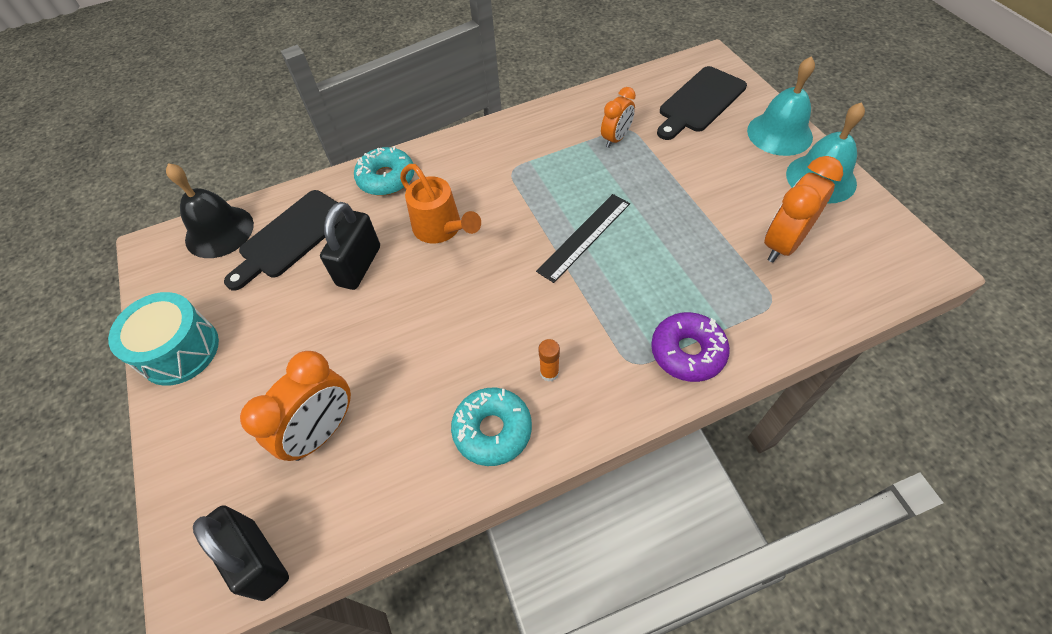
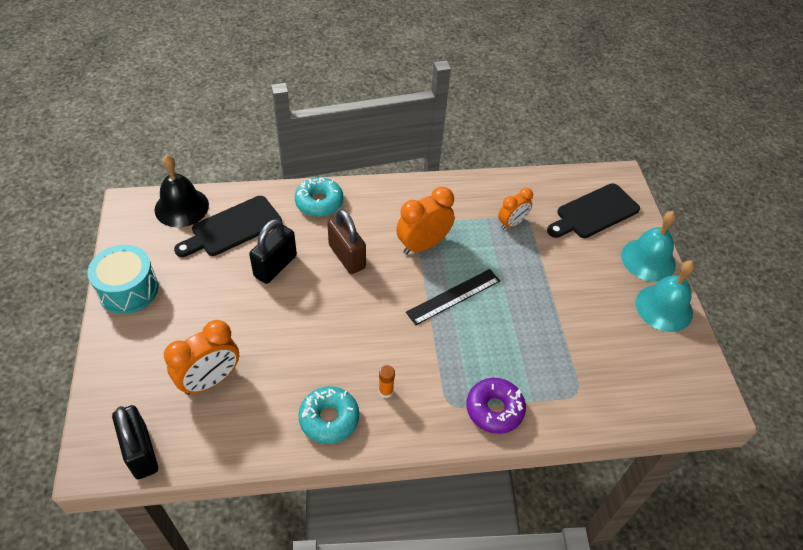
camera: 10 degrees right, 5 degrees down
(442, 229) = (347, 256): orange watering can -> brown padlock
(783, 244) = (607, 351): orange clock -> orange clock (423, 245)

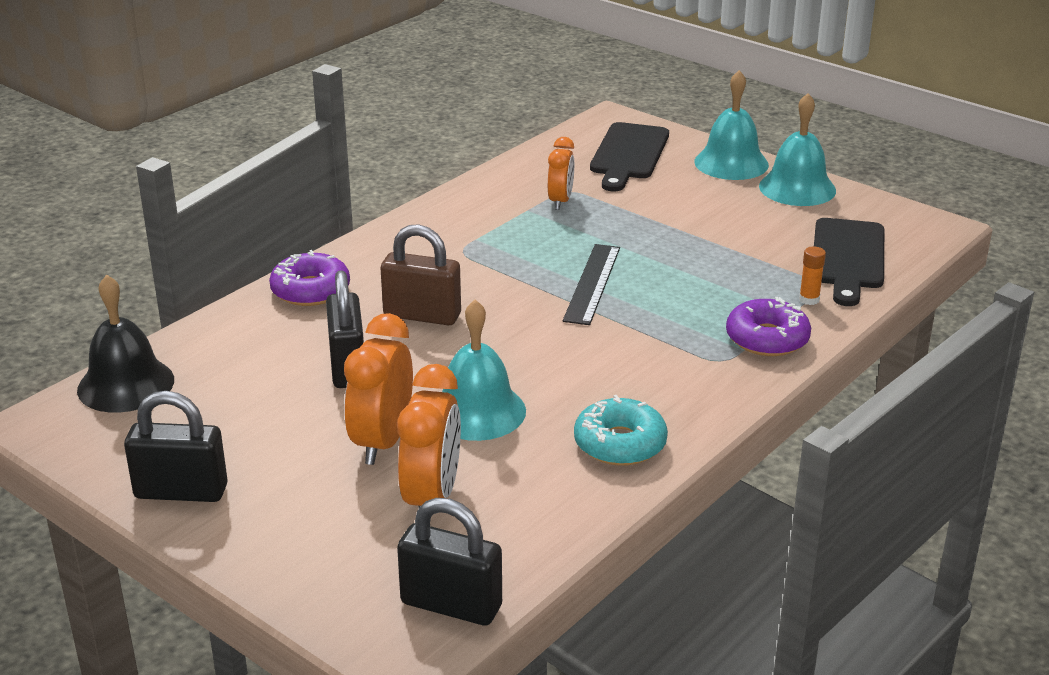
camera: 40 degrees left, 20 degrees down
(128, 290) = (181, 491): turquoise drum -> black padlock
(232, 228) = (233, 366): black cutting board -> black cutting board (848, 258)
(294, 341) = (477, 411): none -> turquoise bell
(319, 202) = (310, 290): turquoise donut -> purple donut
(385, 391) = (643, 389): orange glue stick -> orange glue stick (809, 299)
(423, 245) = (494, 263): orange clock -> orange clock (382, 442)

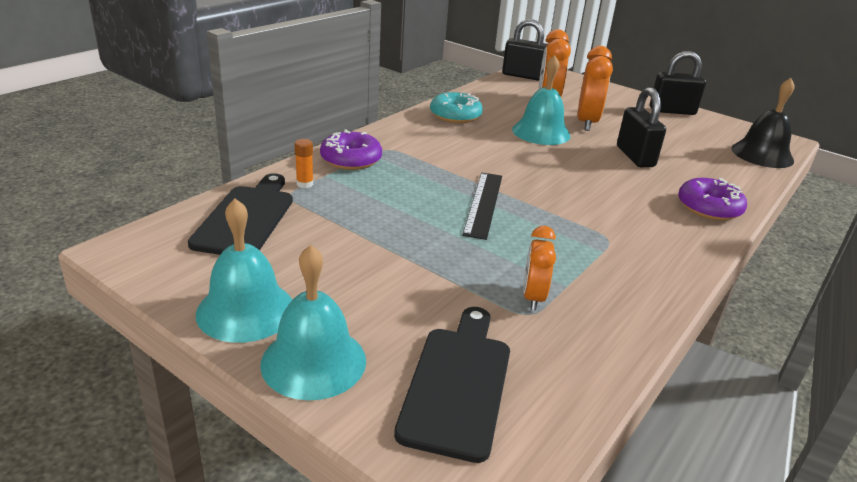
camera: 175 degrees right, 0 degrees up
(422, 315) = (608, 185): brown padlock -> none

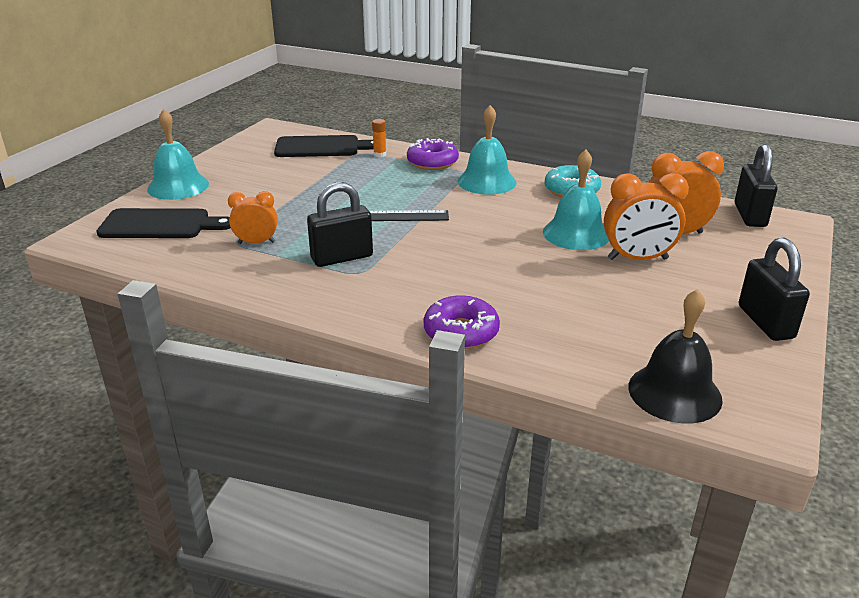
camera: 80 degrees right, 0 degrees up
(245, 310) = (221, 164): turquoise bell -> turquoise bell (486, 181)
(635, 156) = (563, 289): black padlock -> black padlock (342, 257)

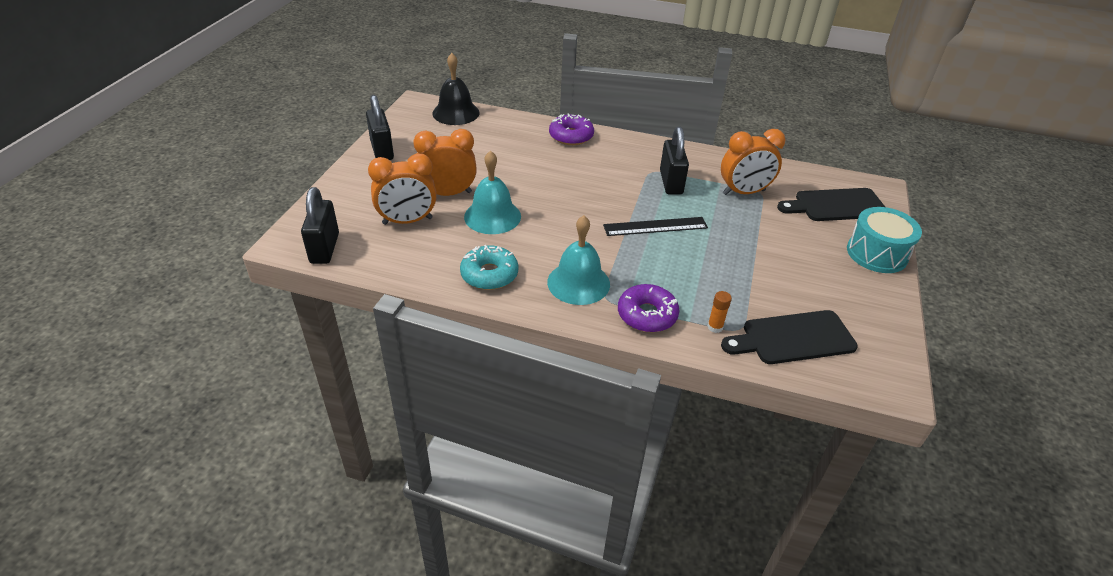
camera: 170 degrees right, 10 degrees up
(178, 186) = (876, 253): turquoise bell -> turquoise drum
(256, 243) = (744, 192): orange clock -> orange clock, size x1.59
(342, 257) = (671, 182): black padlock -> black padlock turned 60 degrees counterclockwise

